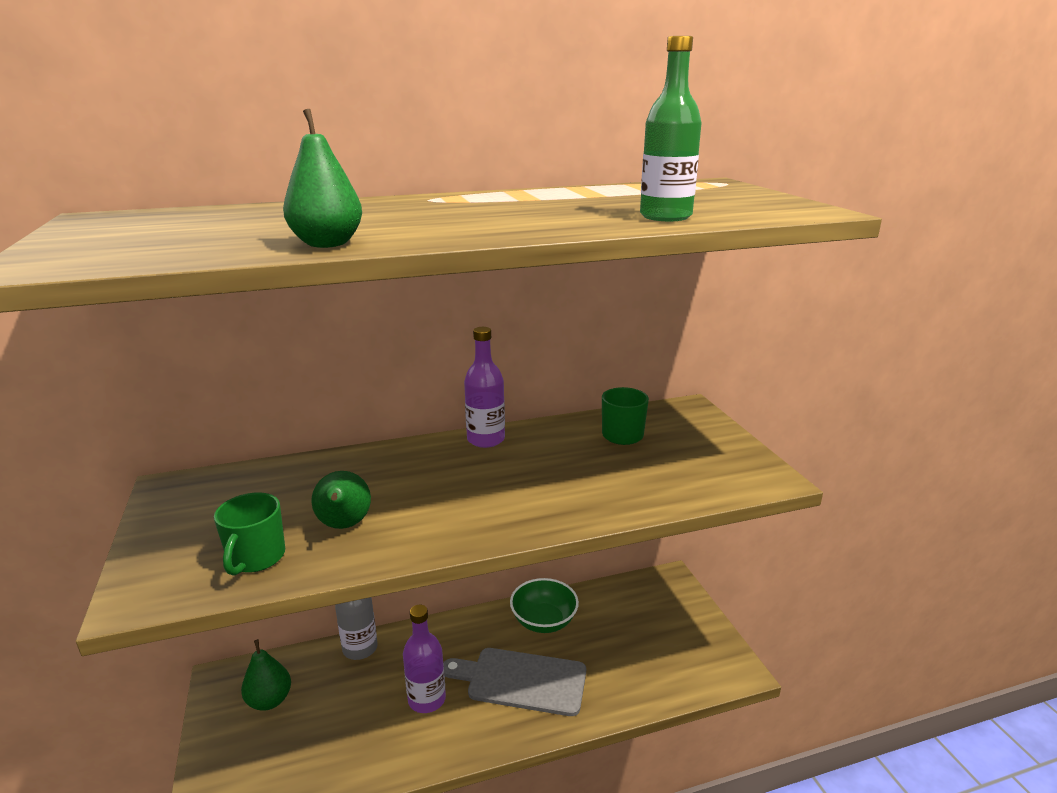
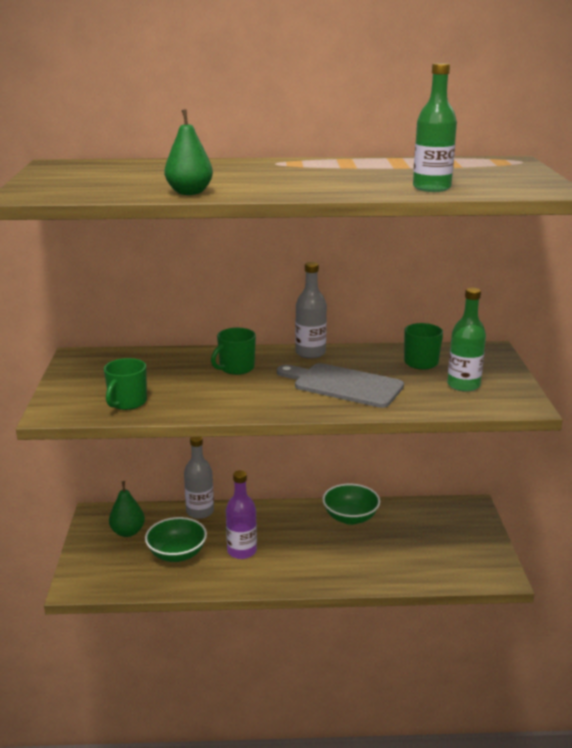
camera: 15 degrees right, 0 degrees up
(343, 723) = (177, 554): none -> green bowl
(344, 525) = (189, 392): green pear -> none
(398, 476) = (236, 368): none -> green mug
(486, 439) = (310, 353): purple bottle -> grey bottle
(521, 681) = (318, 552): grey cutting board -> grey cutting board (343, 385)
(687, 460) = (463, 385): none -> green bottle

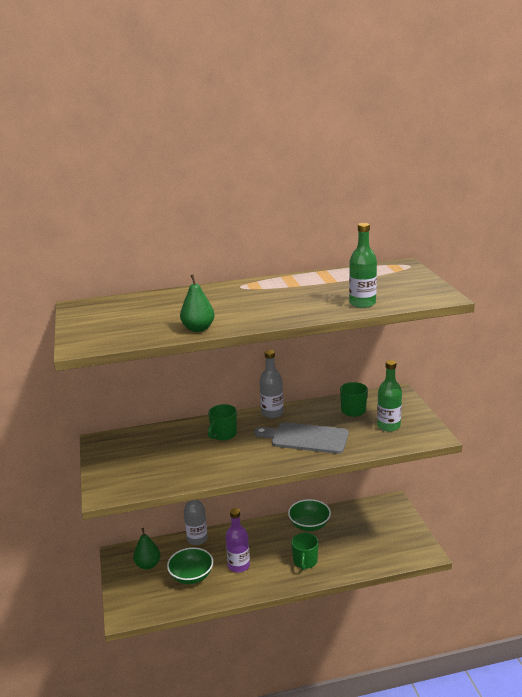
camera: 10 degrees left, 0 degrees up
(127, 402) = (155, 477): green mug -> green mug (305, 562)

